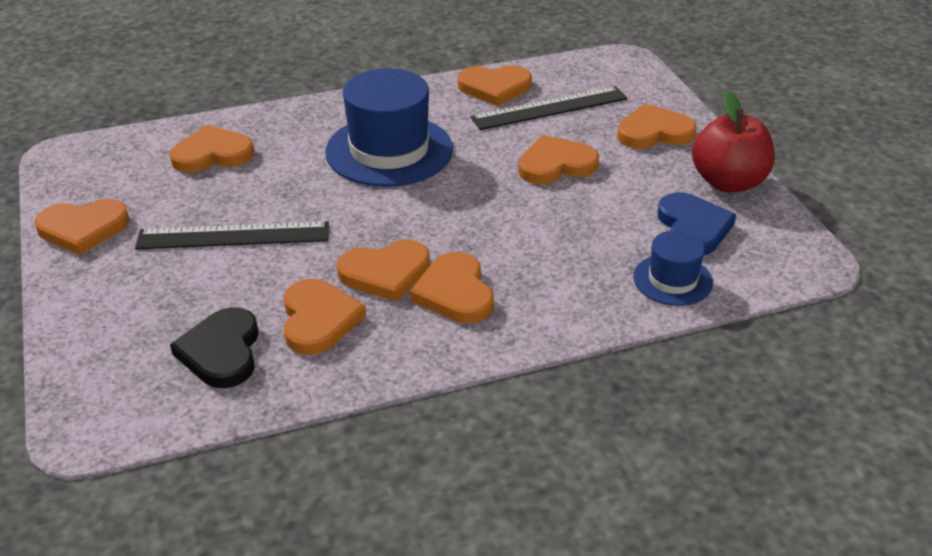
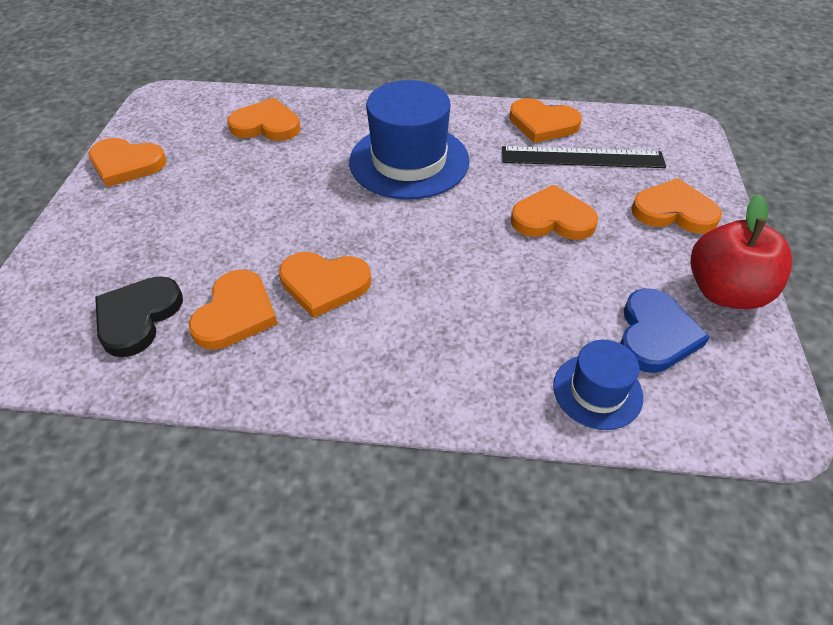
camera: 25 degrees right, 10 degrees up
(233, 236) = (228, 206): black ruler -> none
(455, 292) = (371, 327): orange heart -> none

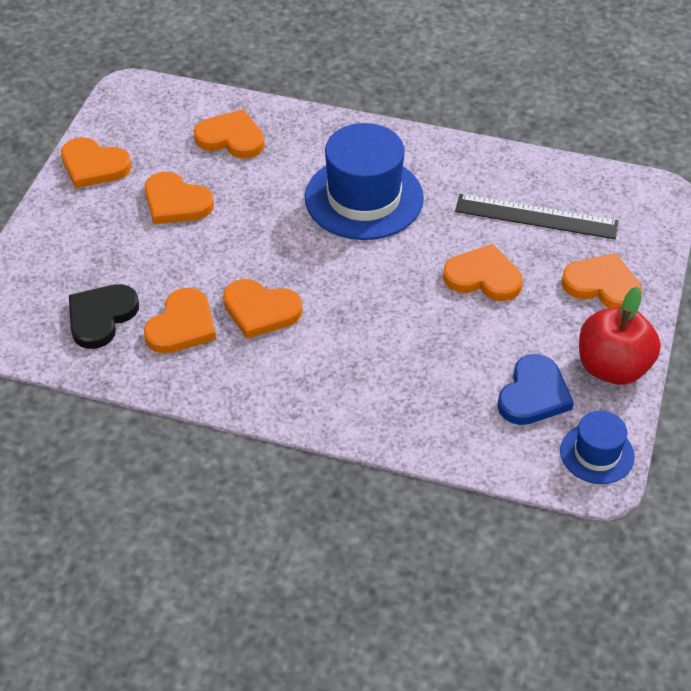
camera: 10 degrees right, 0 degrees up
(542, 124) = (510, 172): orange heart -> orange heart (176, 202)
(597, 391) = (466, 431): blue hat -> blue hat (597, 453)

